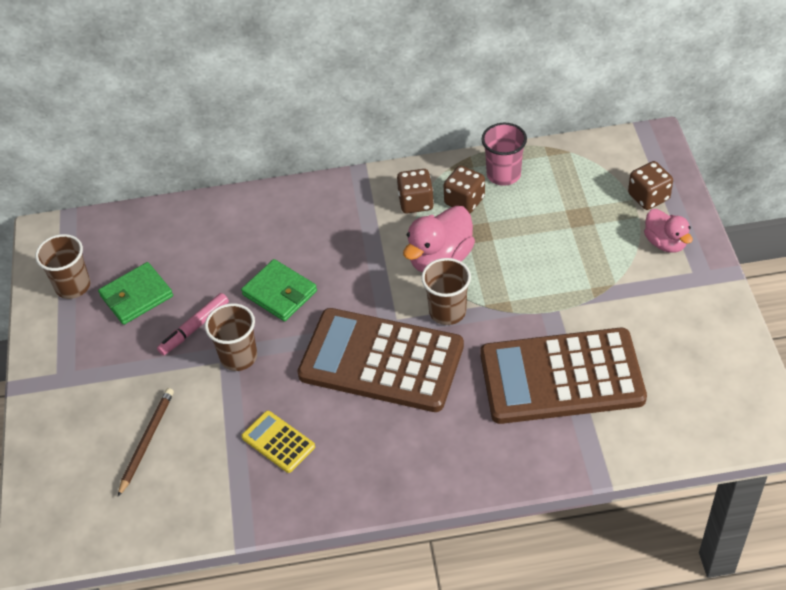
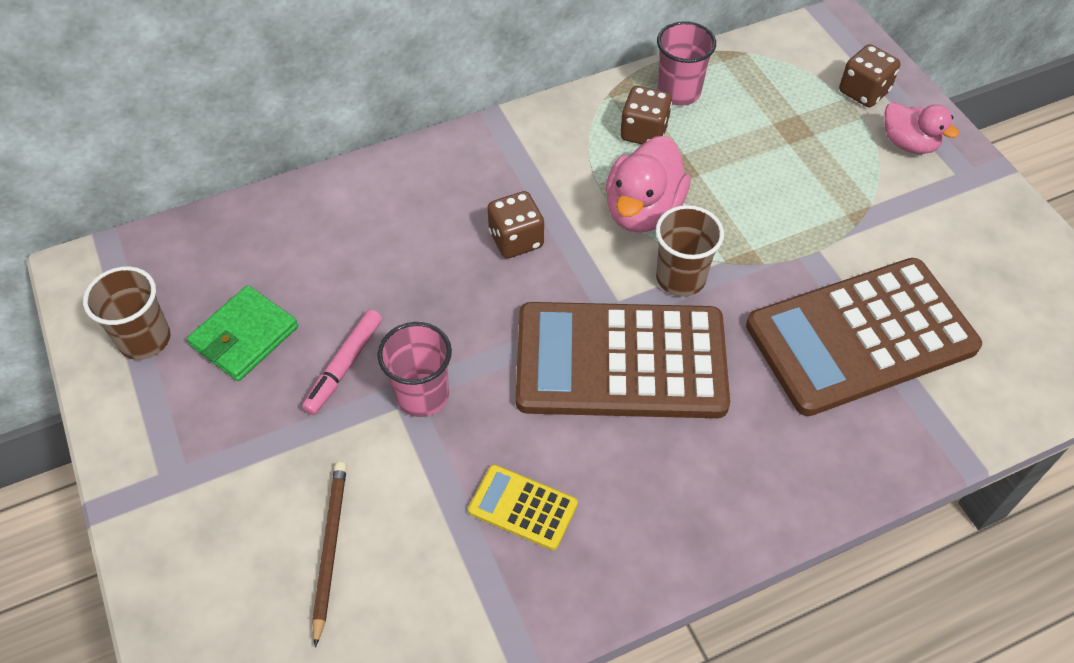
camera: 20 degrees left, 5 degrees up
(238, 357) = (422, 395): brown cup -> pink cup
(279, 293) = (447, 294): green wallet -> none
(416, 202) = (583, 144): brown dice -> brown dice (516, 240)

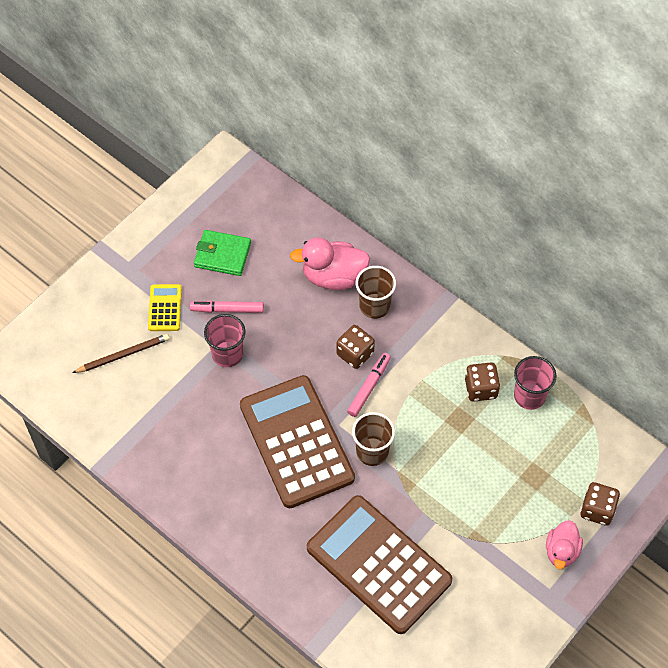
camera: 65 degrees right, 5 degrees up
(145, 339) = (198, 212): brown cup -> brown cup (374, 306)
(523, 507) = (184, 430): yellow calculator -> yellow calculator (165, 308)
(577, 244) = (369, 387): none -> pink marker
(643, 211) = (414, 412): pink duck -> pink duck (333, 276)

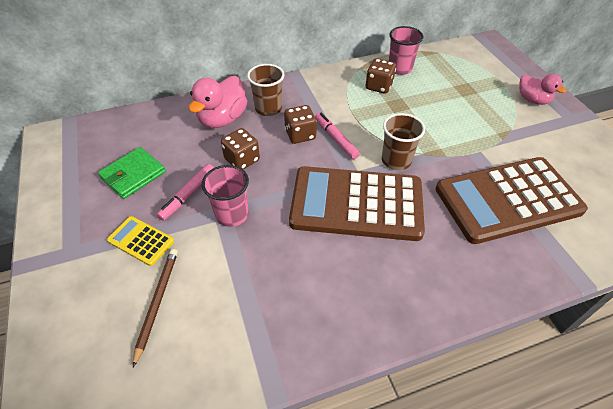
camera: 60 degrees left, 10 degrees down
(597, 510) = (505, 74): brown dice -> brown dice (242, 160)

